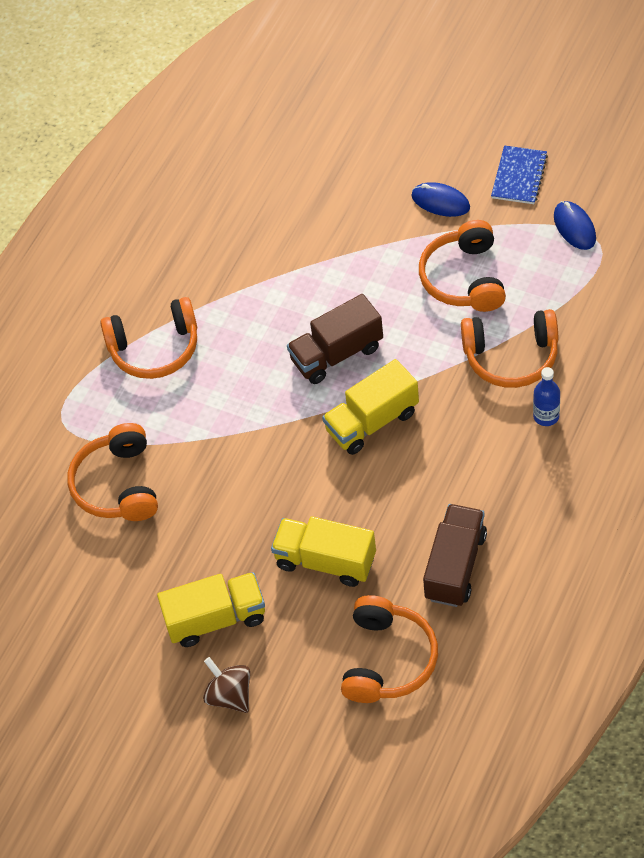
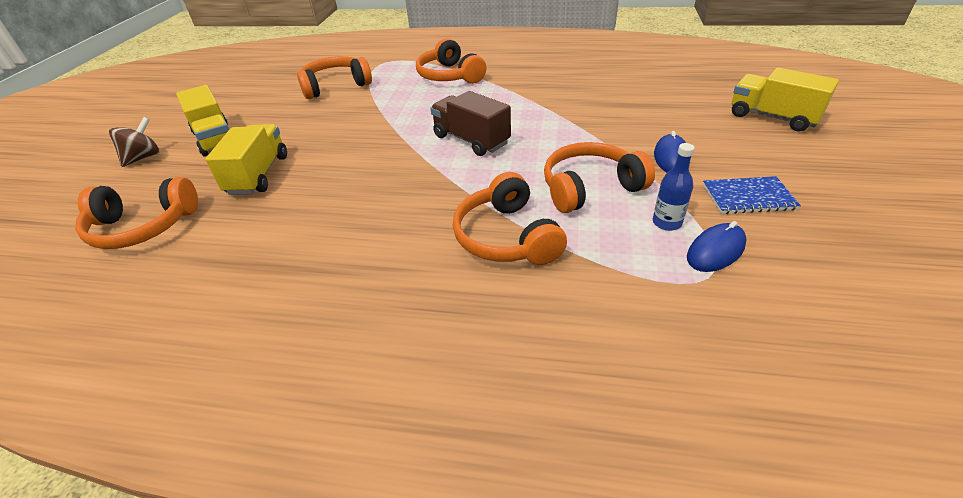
camera: 70 degrees right, 15 degrees down
(372, 421) = (405, 169): yellow truck -> yellow truck (772, 117)
(455, 566) = (238, 248): brown truck -> none
(546, 416) = (434, 279): blue bottle -> blue bottle (667, 223)

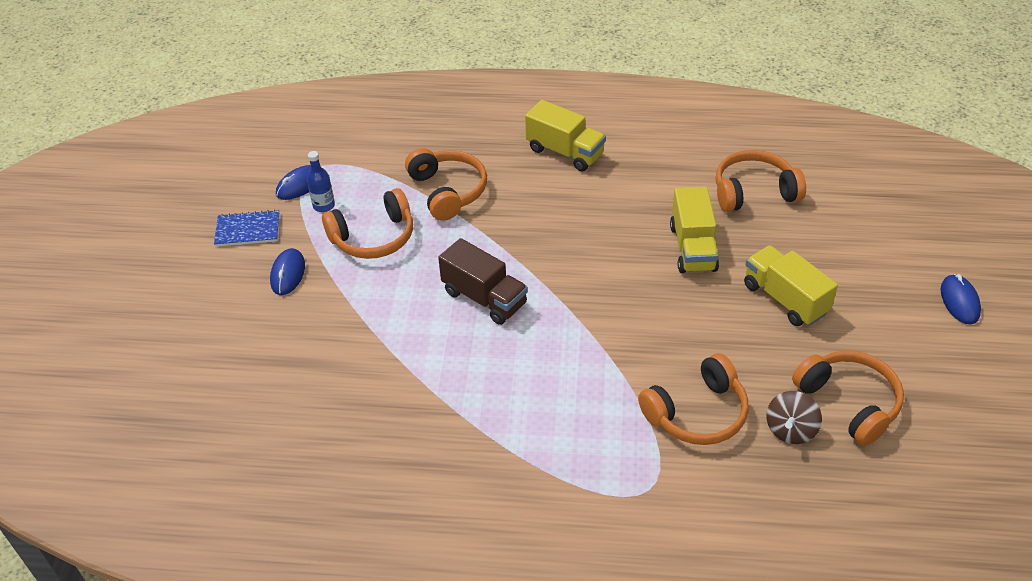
camera: 175 degrees right, 5 degrees up
(84, 138) = (959, 301): none -> blue mouse
(144, 157) = (843, 270): brown spinning top -> brown spinning top (790, 430)
(449, 76) = (529, 438): orange headphones -> orange headphones (849, 402)
(772, 117) = (150, 335): yellow truck -> yellow truck (565, 152)

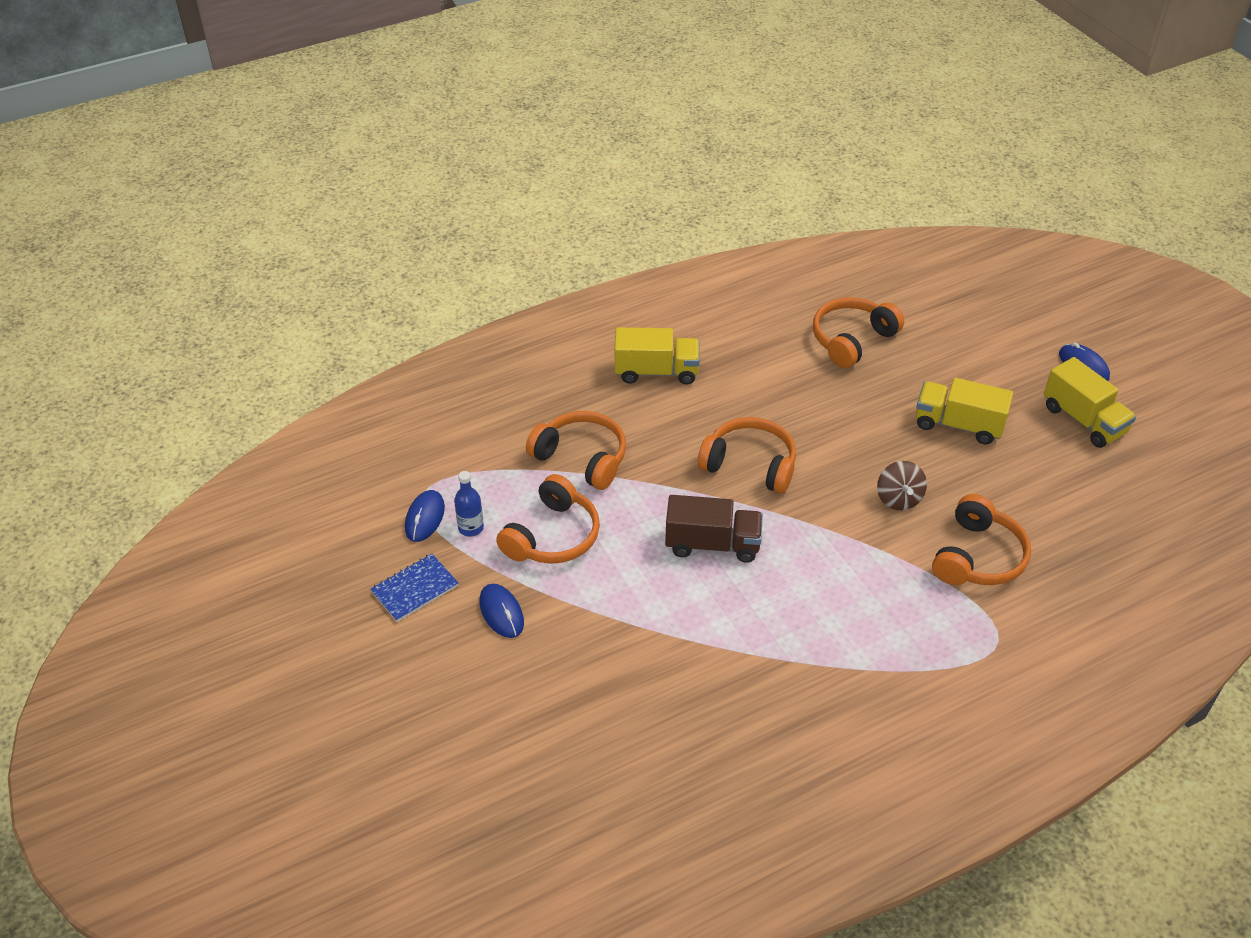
camera: 35 degrees left, 0 degrees up
(692, 248) = (847, 413): yellow truck -> yellow truck (1083, 420)
(790, 430) = (1056, 534): brown spinning top -> brown spinning top (898, 499)
(849, 402) = (1078, 489): orange headphones -> orange headphones (750, 464)

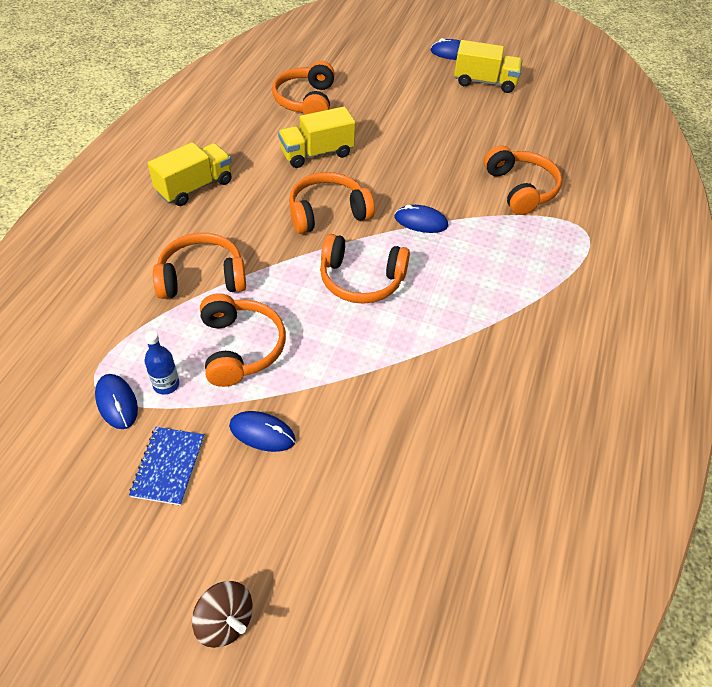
camera: 45 degrees left, 5 degrees up
(712, 544) = (361, 280): brown truck -> orange headphones
(830, 526) = (421, 222): none -> blue mouse
(898, 499) = (440, 181): brown spinning top -> brown spinning top (225, 621)
(958, 425) = (424, 119): yellow truck -> yellow truck (317, 153)

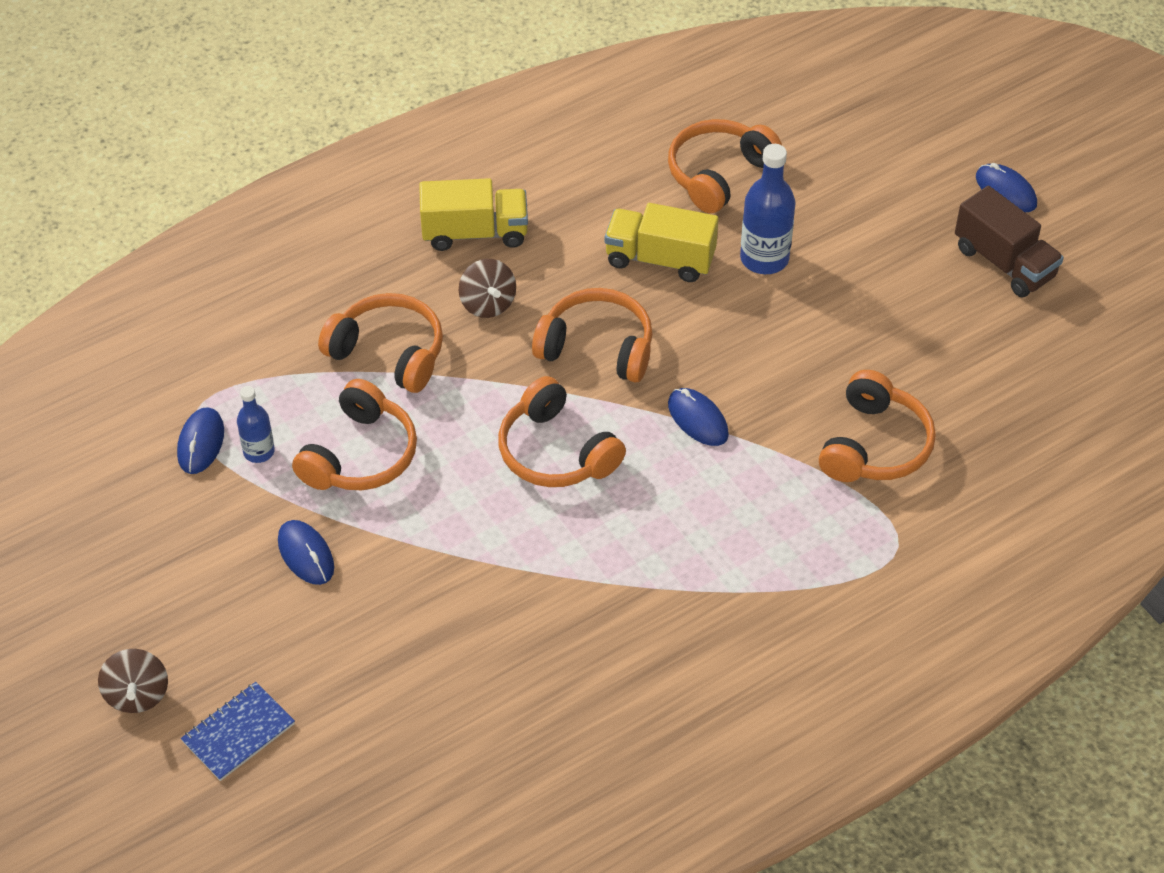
camera: 40 degrees right, 0 degrees up
(168, 466) = (198, 533): blue notebook -> blue notebook (238, 733)
(239, 220) = (487, 304): none -> brown spinning top
(371, 129) = (764, 258): none -> blue bottle
(485, 82) = (1004, 263): yellow truck -> brown truck

